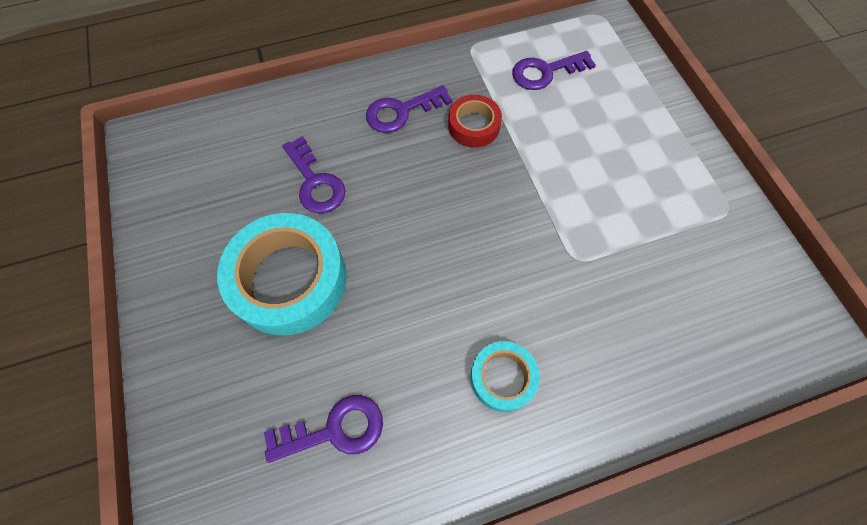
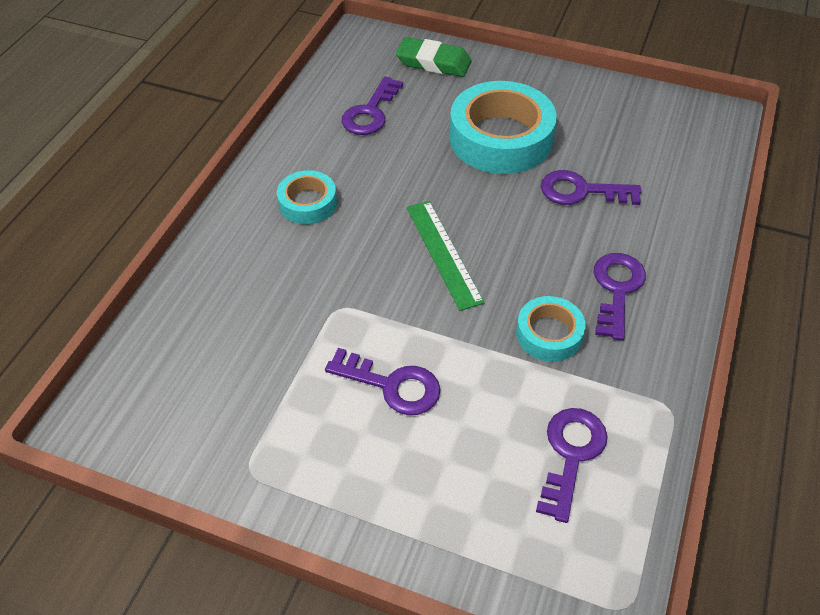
camera: 130 degrees right, 15 degrees down
(200, 432) = (433, 62): none -> green eraser
(462, 230) = (443, 253): none -> green ruler
(473, 126) = (549, 334): red tape -> turquoise tape
(596, 181) = (392, 385): none -> purple key

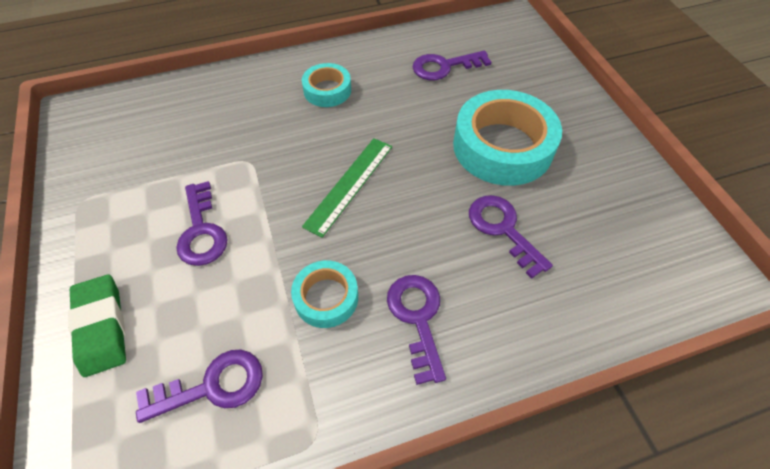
camera: 50 degrees right, 5 degrees up
(433, 62) = (534, 65): green eraser -> green eraser (101, 327)
(616, 289) = (417, 318): purple key -> purple key turned 75 degrees counterclockwise

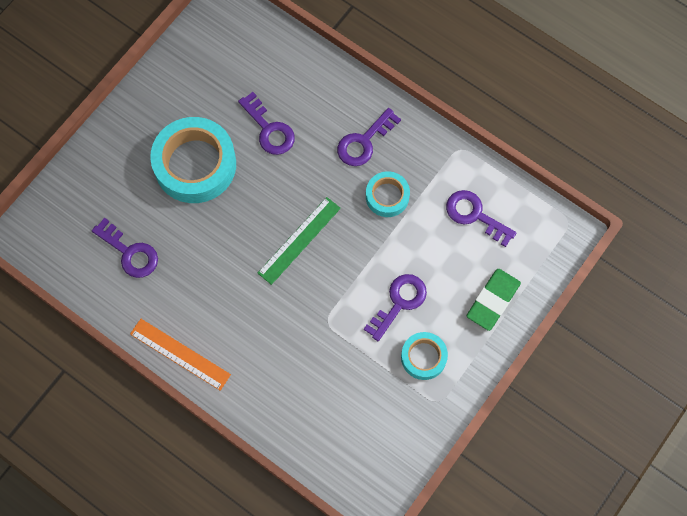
camera: 125 degrees left, 15 degrees up
(325, 57) = (180, 354): none -> orange ruler
(327, 90) = (219, 322): turquoise tape -> turquoise tape (423, 357)
(349, 185) = (299, 240): green ruler -> green ruler turned 45 degrees counterclockwise
(502, 229) = (269, 129): purple key -> purple key turned 60 degrees counterclockwise

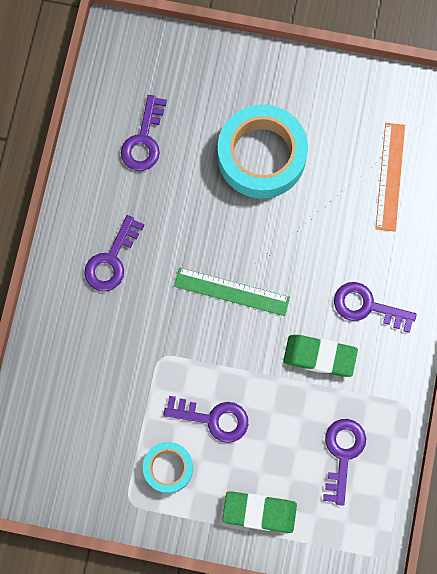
camera: 65 degrees right, 5 degrees up
(180, 354) = (66, 235): orange ruler -> orange ruler (390, 176)
(269, 129) = (333, 208): purple key -> purple key (111, 260)
(387, 196) = (319, 356): turquoise tape -> green eraser

